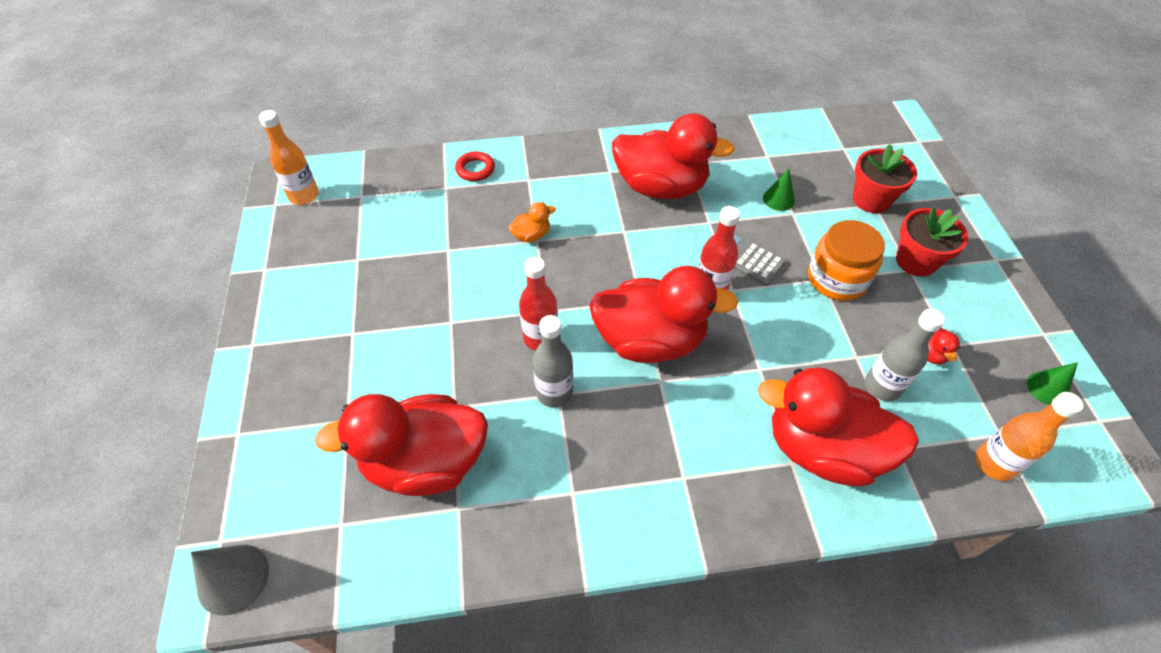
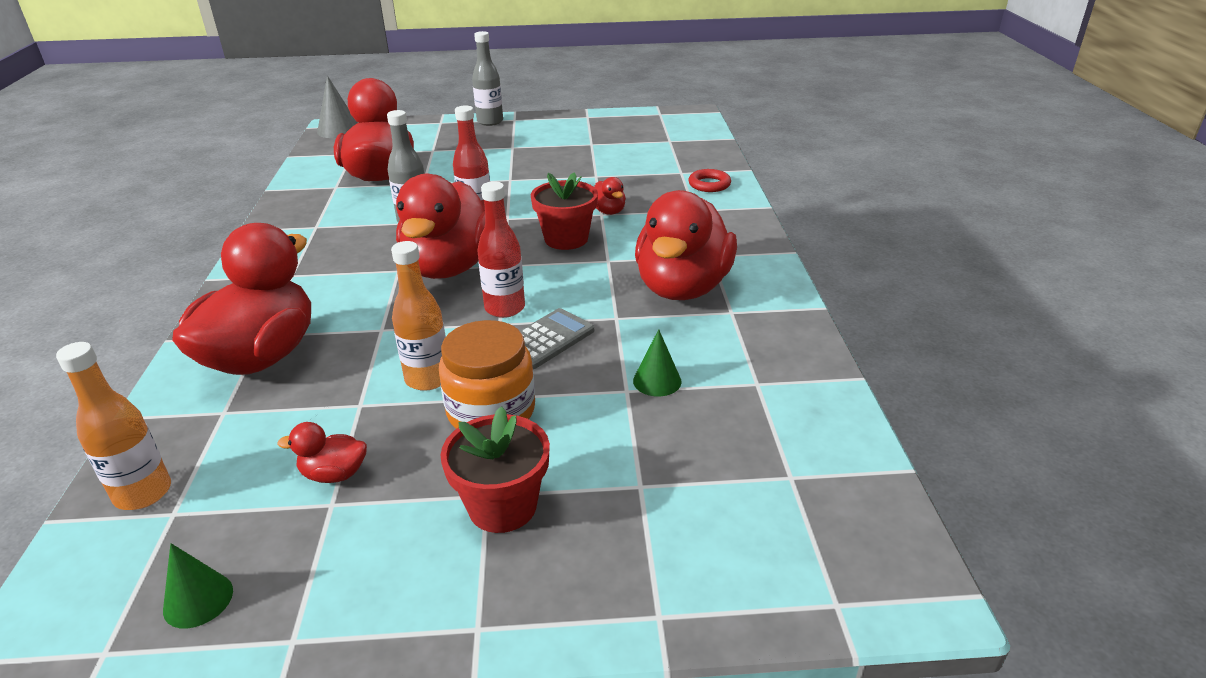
camera: 95 degrees right, 20 degrees down
(304, 196) = (670, 122): orange bottle -> orange bottle (428, 379)
(531, 235) = (608, 211): orange duck -> red duck
(871, 200) = (652, 483): red flower pot -> red flower pot (566, 239)
(882, 386) = (307, 417): grey bottle -> grey bottle (490, 122)

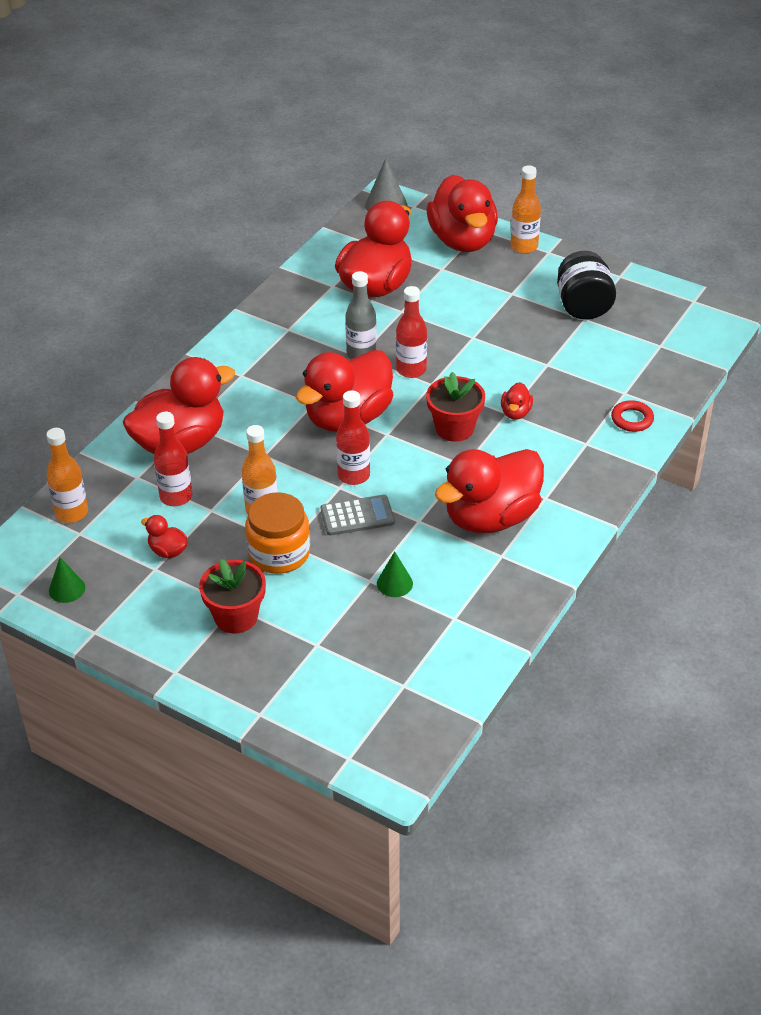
camera: 35 degrees right, 10 degrees up
(298, 410) = (176, 497): none -> red bottle
(433, 131) = (462, 241): none -> red duck
(490, 122) = (524, 246): grey bottle -> orange bottle
(581, 138) = (583, 306): none -> black jar

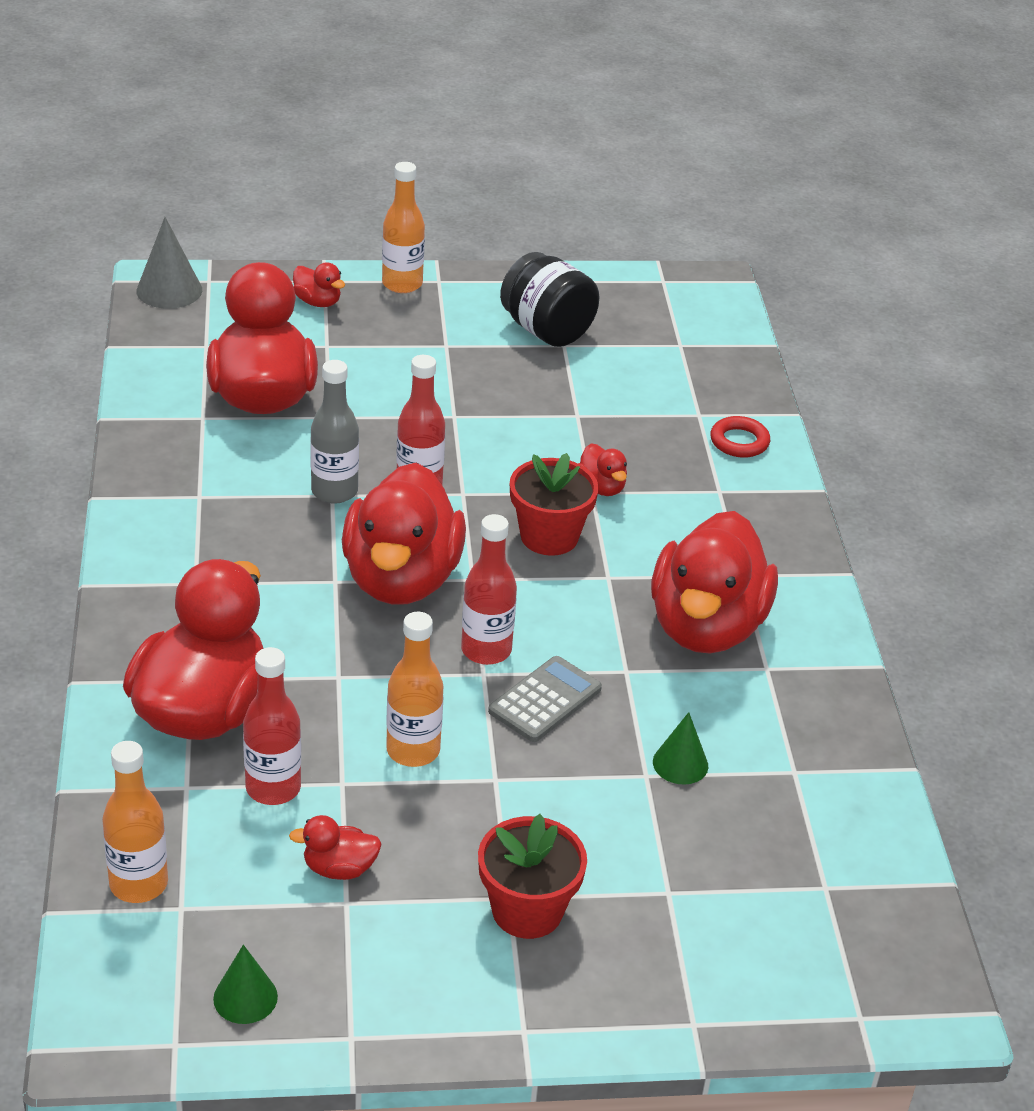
camera: 40 degrees left, 5 degrees down
(279, 553) = (495, 796): orange jar -> none
(462, 241) = (318, 302): red duck -> red duck, size x0.41

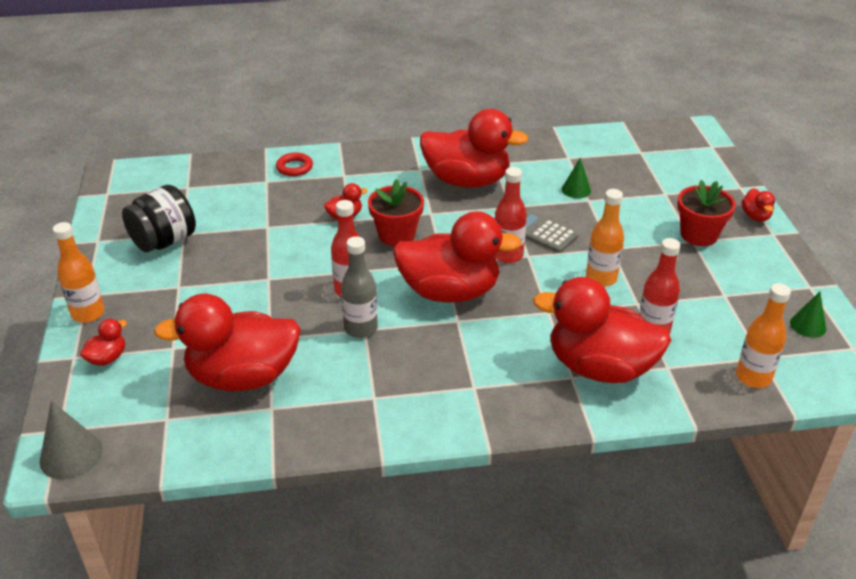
camera: 90 degrees left, 0 degrees up
(339, 868) = (702, 299): red duck -> red duck (755, 216)

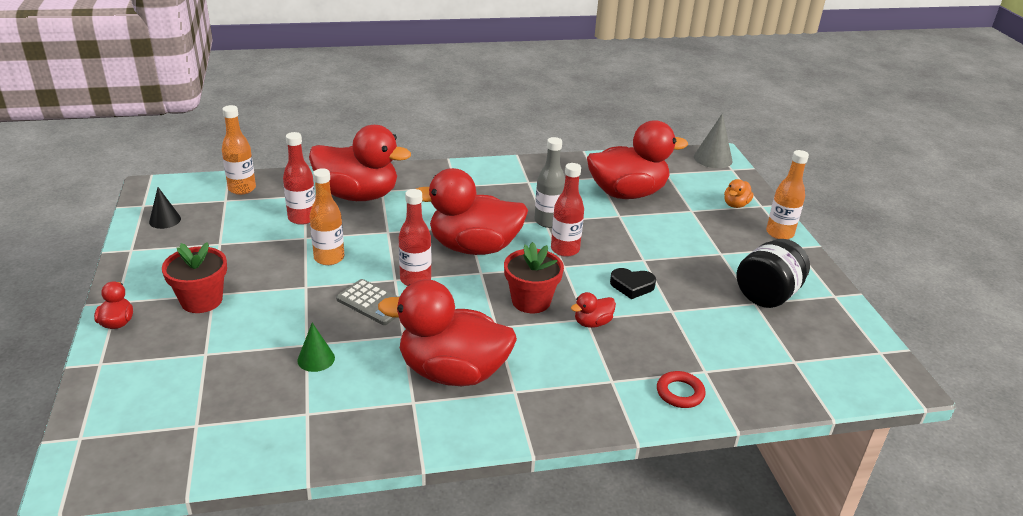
camera: 175 degrees right, 5 degrees down
(107, 358) = (735, 205): red duck -> orange duck
(294, 249) = (632, 286): none -> black heart
(808, 325) = (165, 220): green cone -> black cone

